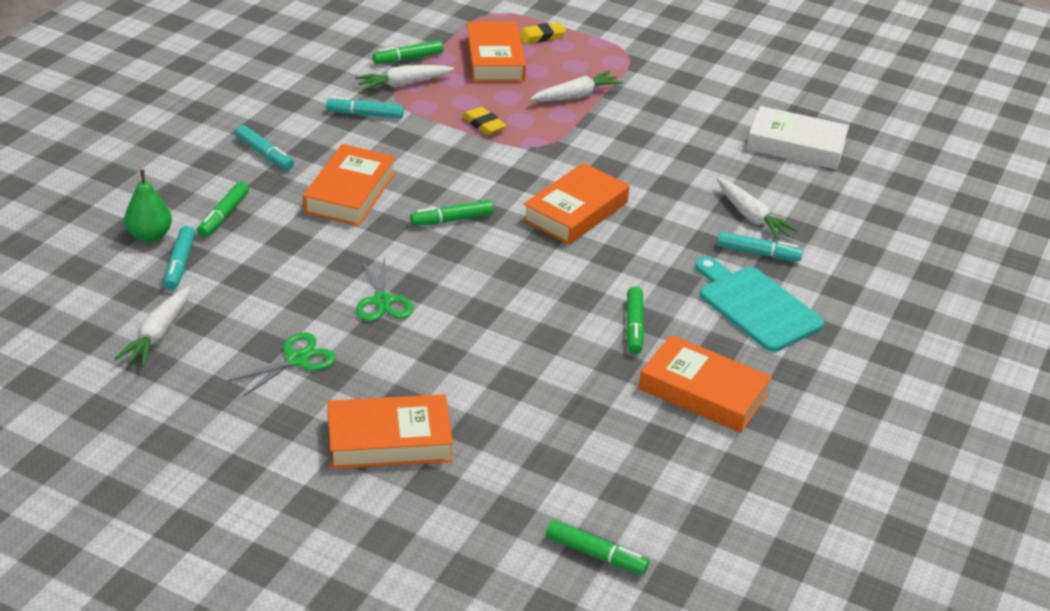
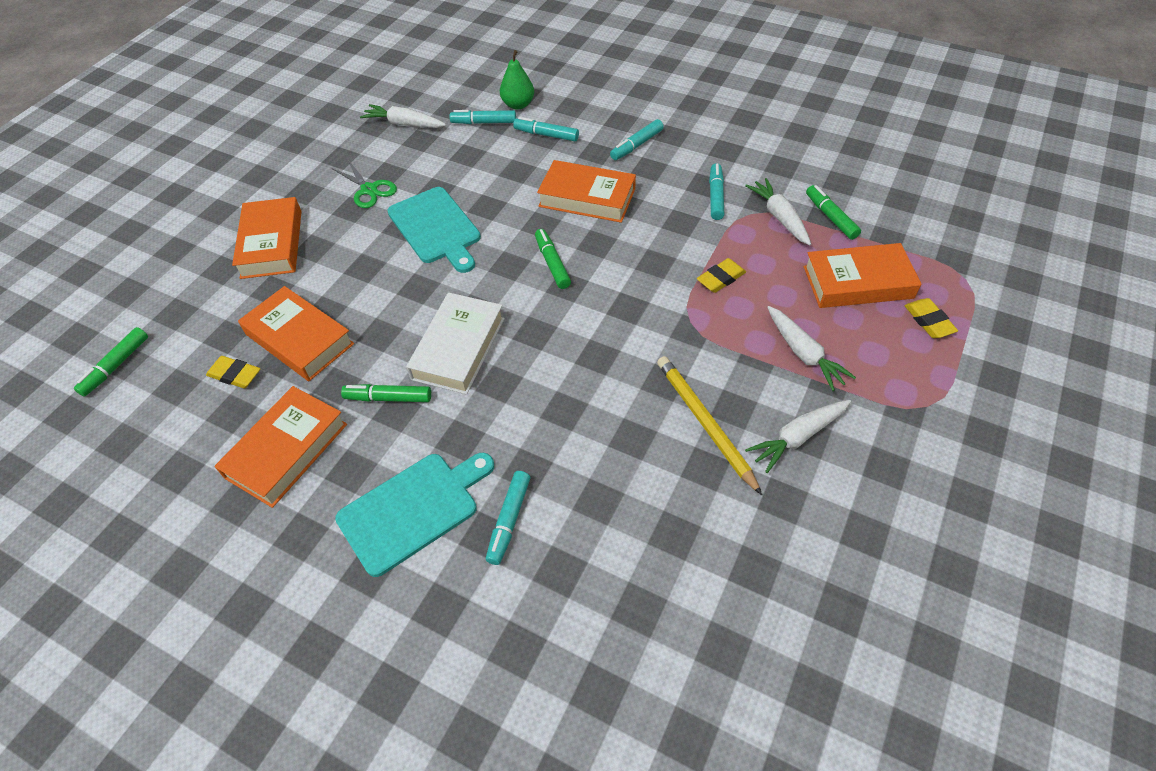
camera: 95 degrees right, 15 degrees up
(223, 216) = (546, 135): green marker -> turquoise marker
(382, 301) = (436, 228): green scissors -> turquoise cutting board
(575, 211) = (575, 353): orange book -> orange book (299, 339)
(607, 444) = (235, 375): none -> yellow eraser
(651, 150) = (705, 423): none -> yellow pencil
(751, 217) = (581, 520): white carrot -> white carrot (797, 437)
(796, 146) = (754, 592): white book -> white book (458, 348)

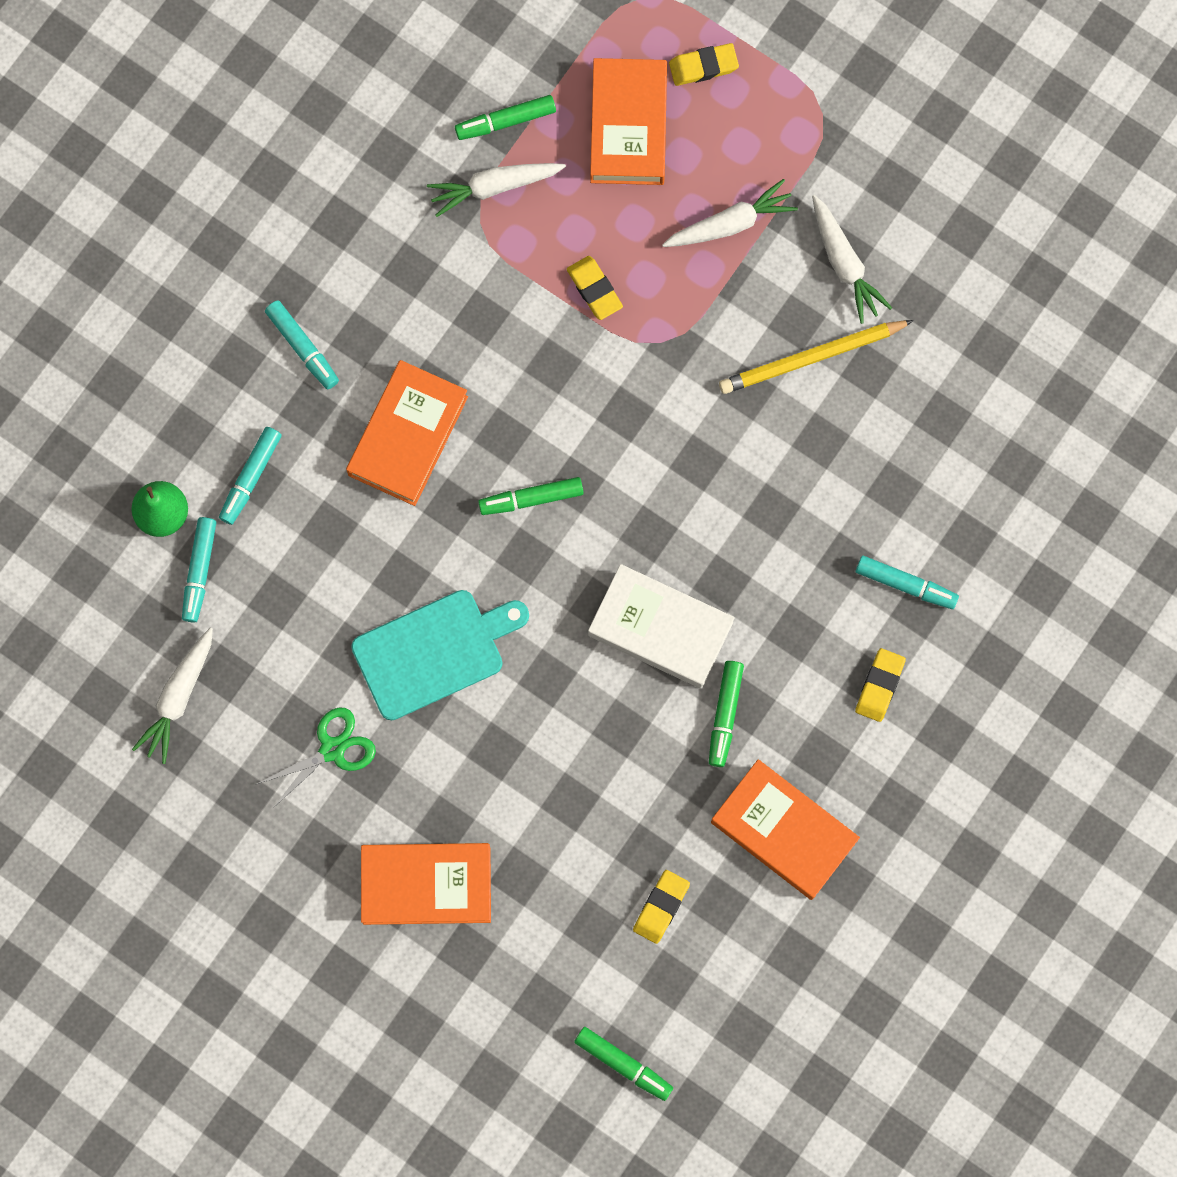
camera: 85 degrees left, 25 degrees up
(299, 339) = (614, 830): orange book -> none
(413, 509) = (879, 686): turquoise cutting board -> yellow eraser
(716, 196) = (437, 260): turquoise marker -> none

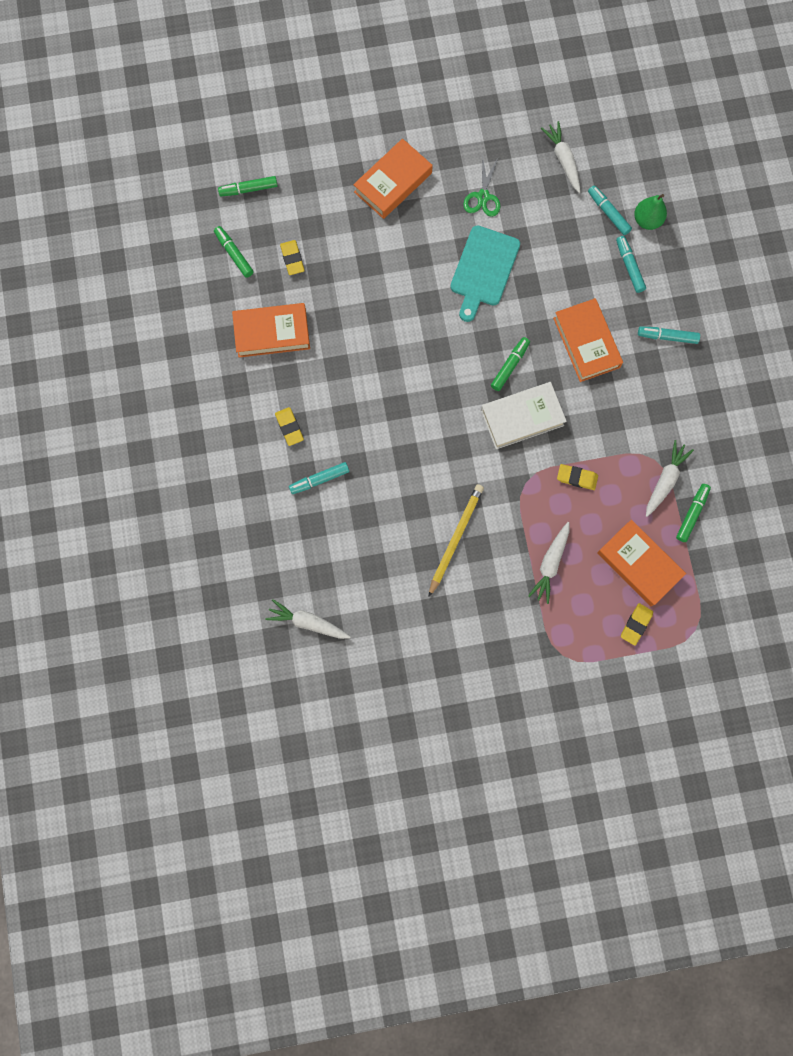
camera: 135 degrees right, 0 degrees up
(660, 629) = (403, 364): white book -> white book (522, 417)
(725, 715) = (342, 355): green marker -> green marker (234, 254)
(844, 264) = (483, 595): white carrot -> white carrot (307, 622)

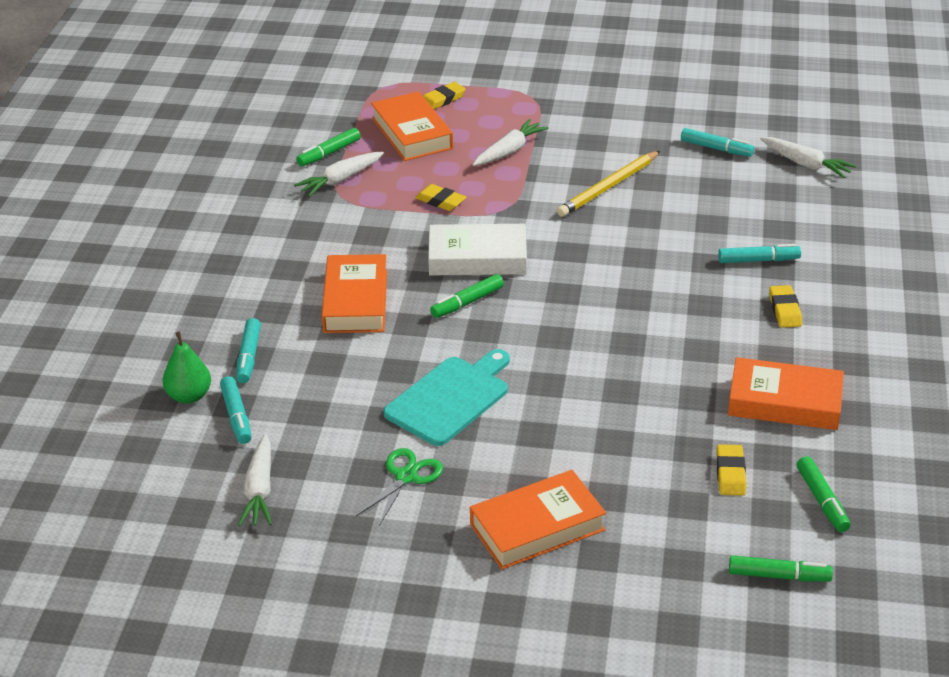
camera: 160 degrees left, 40 degrees down
(667, 337) = (250, 285): turquoise marker -> turquoise marker (716, 148)

